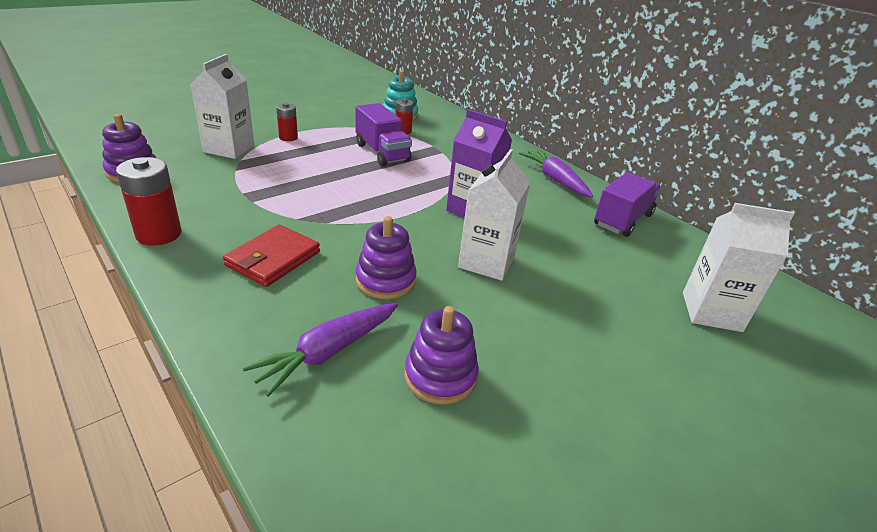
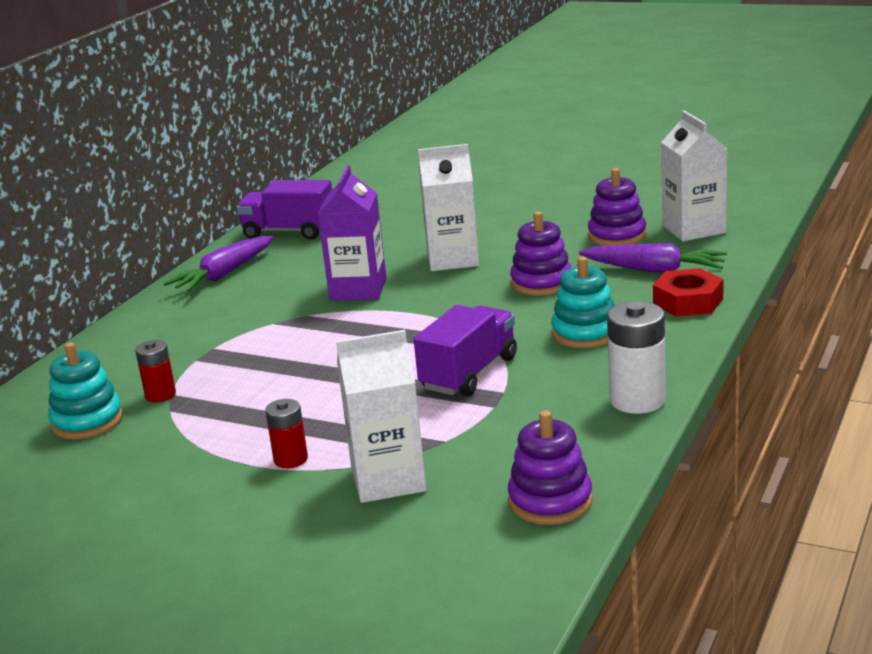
camera: 110 degrees left, 10 degrees down
(159, 234) = (637, 400): red battery -> white battery
(240, 333) = (688, 301): none -> red nut
(273, 259) = (585, 333): red wallet -> turquoise stacking toy
(382, 153) = (263, 379): purple truck -> purple truck (469, 373)
(711, 312) = (412, 186): white carton -> white carton (693, 229)

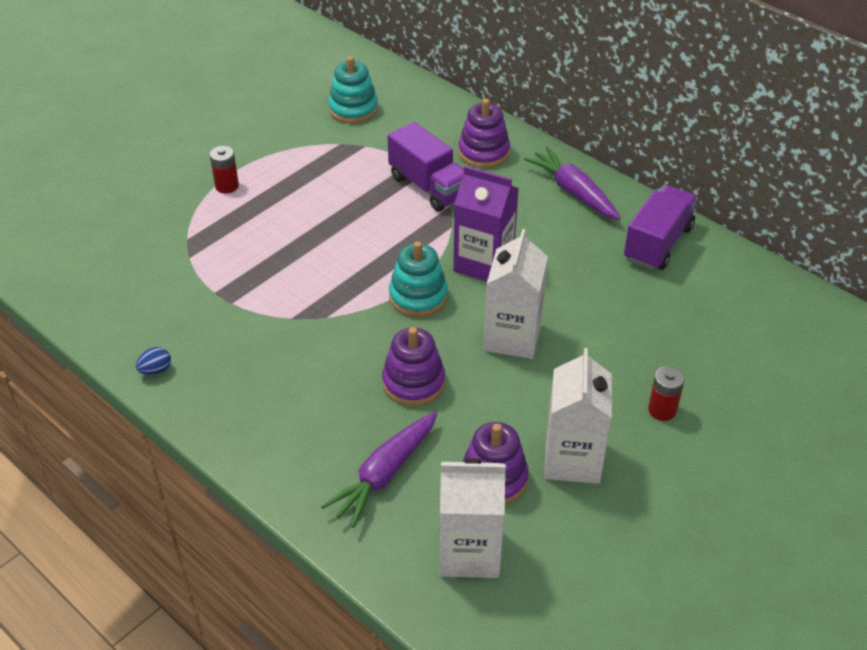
camera: 105 degrees right, 20 degrees up
(160, 395) = (366, 141): red battery -> red battery (662, 410)
(388, 480) = (164, 222): white carton -> white carton (572, 459)
(469, 373) = (275, 292): purple truck -> purple truck (429, 187)
(550, 501) = (74, 285): purple stacking toy -> purple stacking toy (483, 152)
(585, 333) = (289, 378): turquoise stacking toy -> turquoise stacking toy (418, 296)
(637, 400) = (156, 370): white battery -> blue egg
(688, 301) = (296, 470): red nut -> none

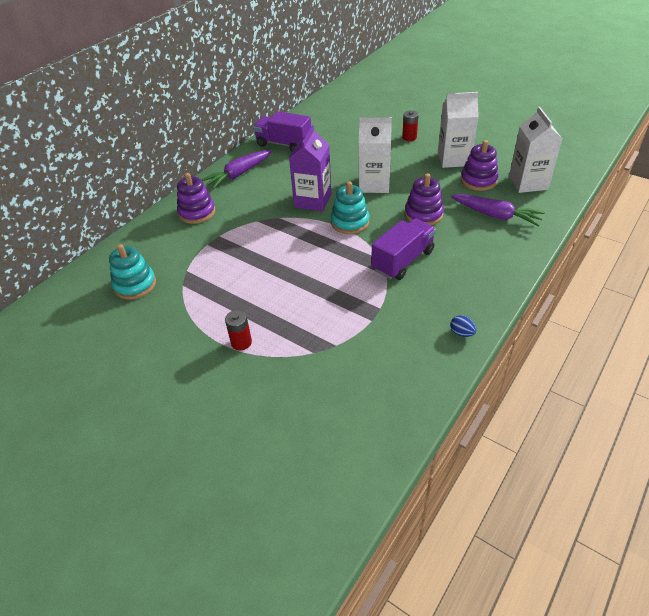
camera: 95 degrees left, 0 degrees up
(429, 187) = (237, 232): purple truck -> purple truck (403, 260)

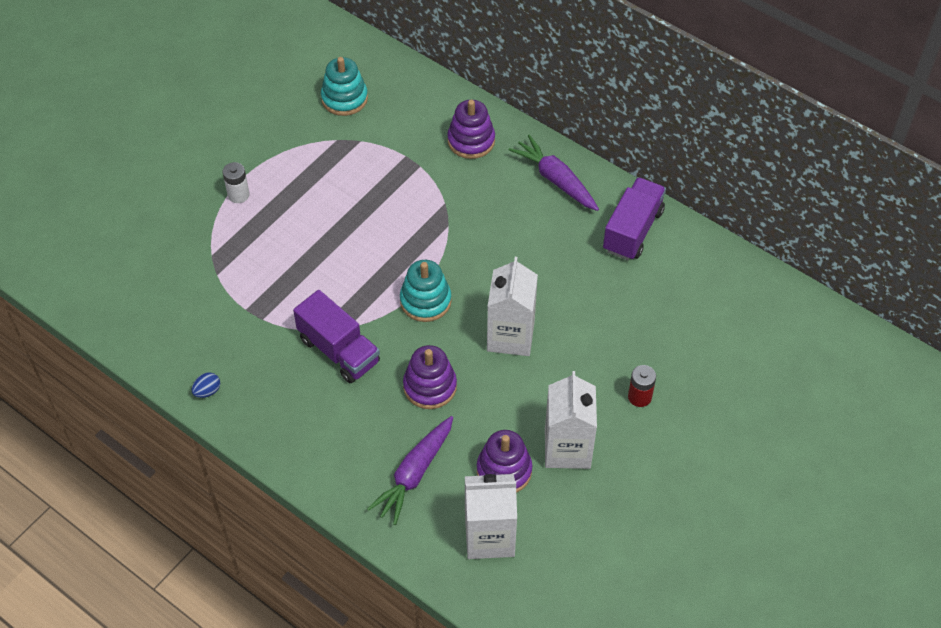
camera: 90 degrees right, 10 degrees up
(241, 342) = (238, 195): red battery -> white battery
(313, 201) = (480, 262): purple carton -> none

